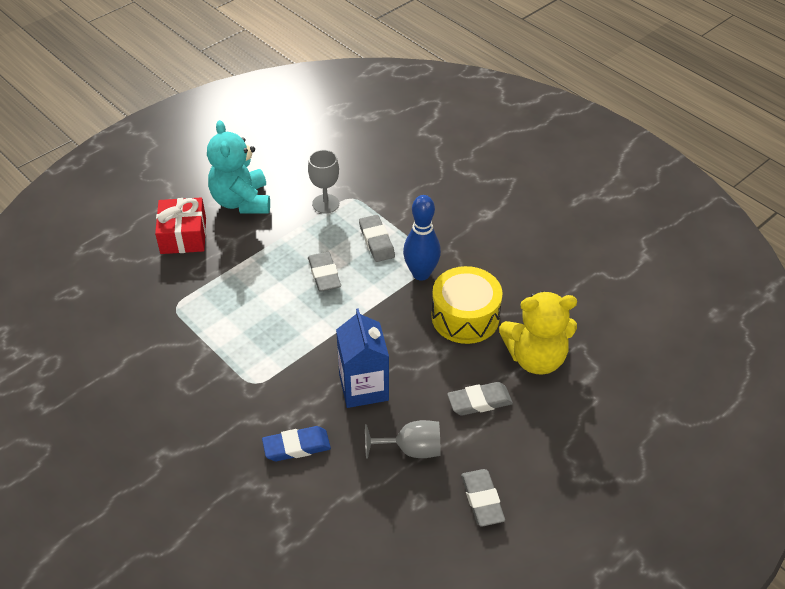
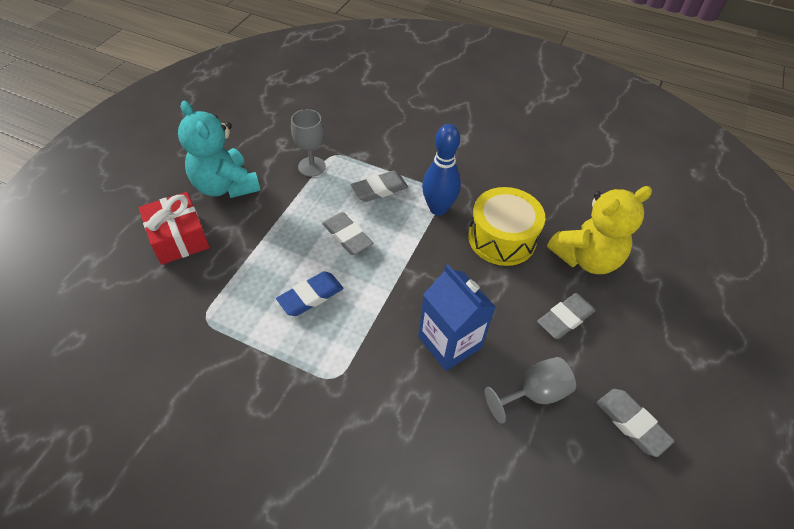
camera: 25 degrees left, 5 degrees up
(296, 446) = (418, 436): blue eraser -> blue eraser (311, 296)
(376, 241) = (379, 189): grey eraser -> grey eraser turned 75 degrees counterclockwise

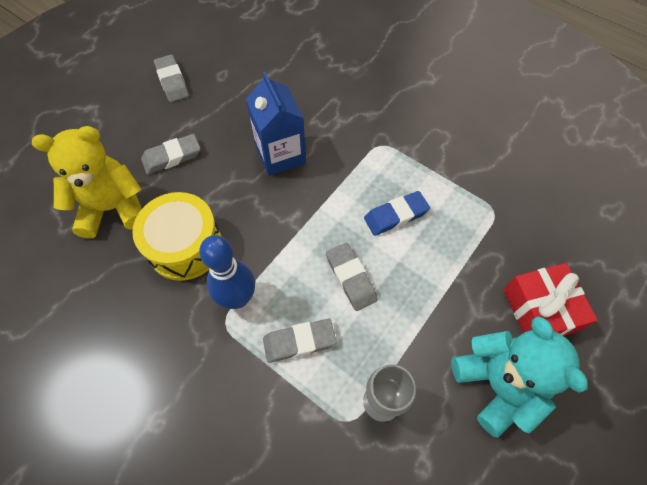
camera: 165 degrees left, 10 degrees up
(534, 393) = (230, 109): grey goblet -> none

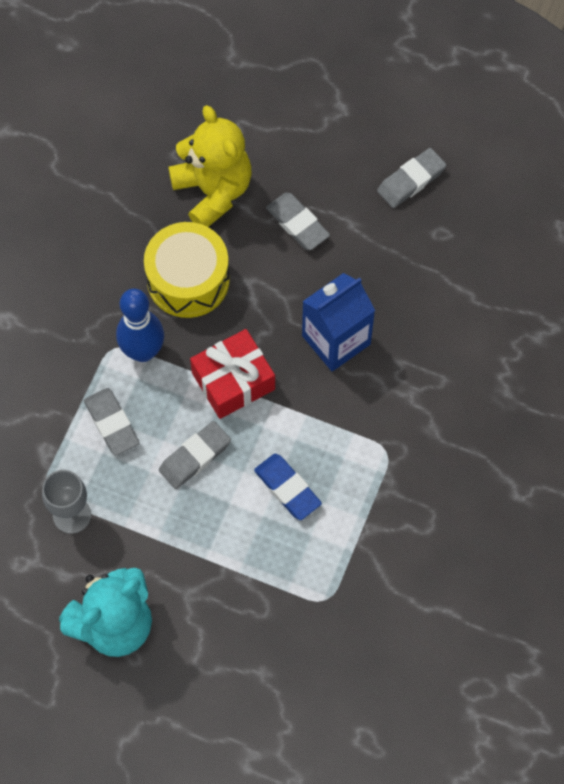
camera: 75 degrees right, 5 degrees up
(540, 310) = (209, 661): red gift -> red gift (233, 381)

